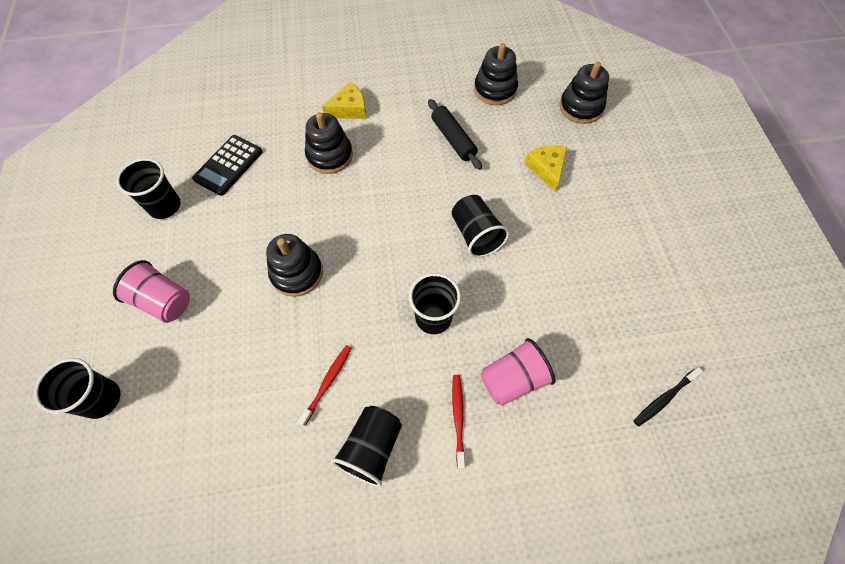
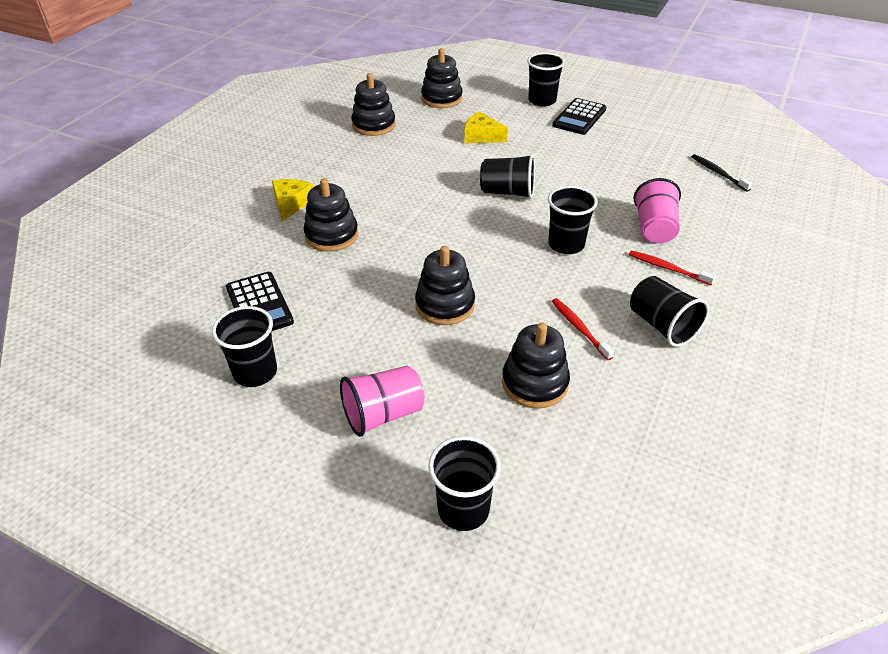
camera: 55 degrees left, 20 degrees down
(245, 381) = (535, 383): none -> black stacking toy
(453, 139) = (399, 164): black rolling pin -> none
(653, 226) = (579, 117): none -> black calculator
(654, 181) = (542, 101): none -> black cup
(664, 398) = (718, 173): black toothbrush -> black toothbrush turned 150 degrees clockwise

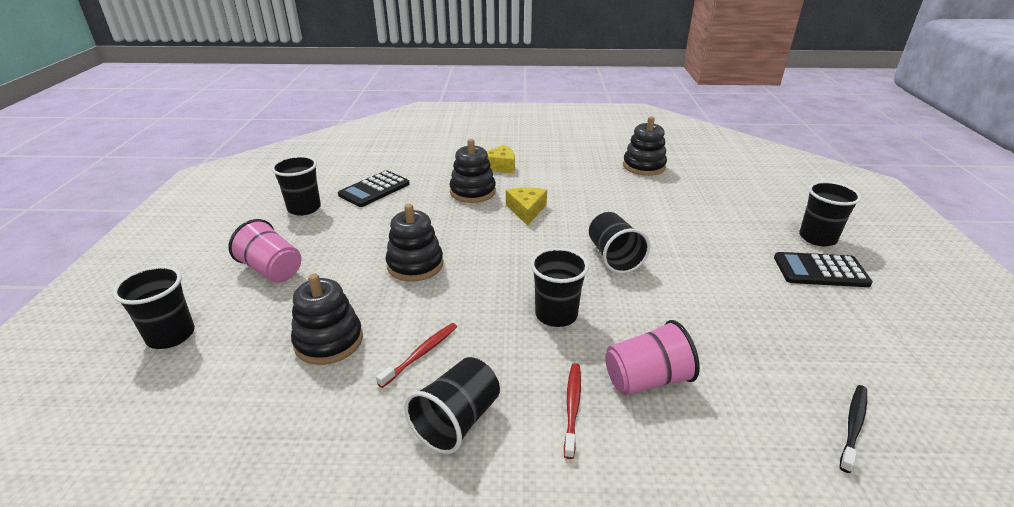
camera: 65 degrees right, 10 degrees down
(441, 98) = (732, 183): black stacking toy -> none
(481, 136) = (695, 219): yellow cheese -> yellow cheese (526, 210)

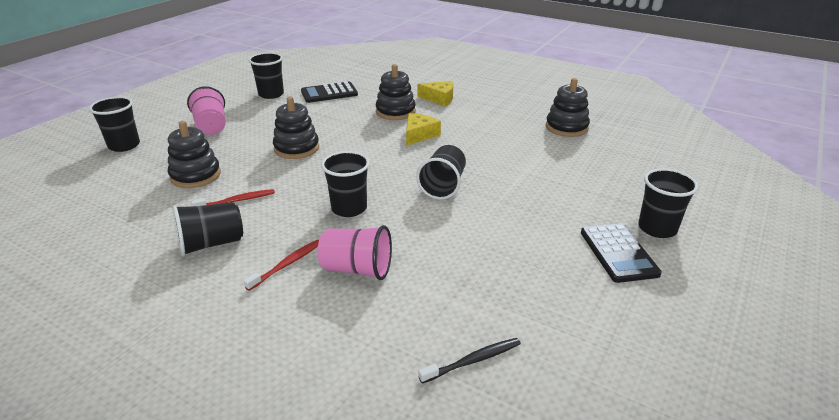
camera: 30 degrees right, 0 degrees up
(820, 271) = (618, 253): black calculator -> black calculator turned 135 degrees counterclockwise

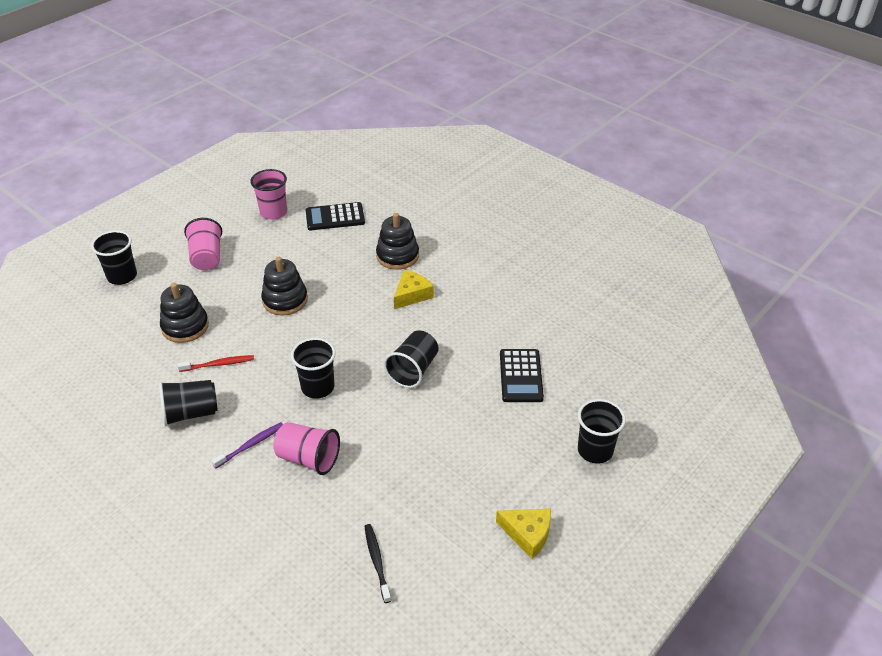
camera: 10 degrees right, 10 degrees up
(271, 94) = (273, 212): black cup -> pink cup
(287, 264) = (251, 445): red toothbrush -> purple toothbrush
(439, 99) = (451, 239): yellow cheese -> yellow cheese (527, 534)
(473, 360) = (377, 561): black toothbrush -> black toothbrush turned 90 degrees counterclockwise
(566, 127) = (570, 302): black stacking toy -> none
(618, 253) = (544, 473): black calculator -> black calculator (520, 376)

